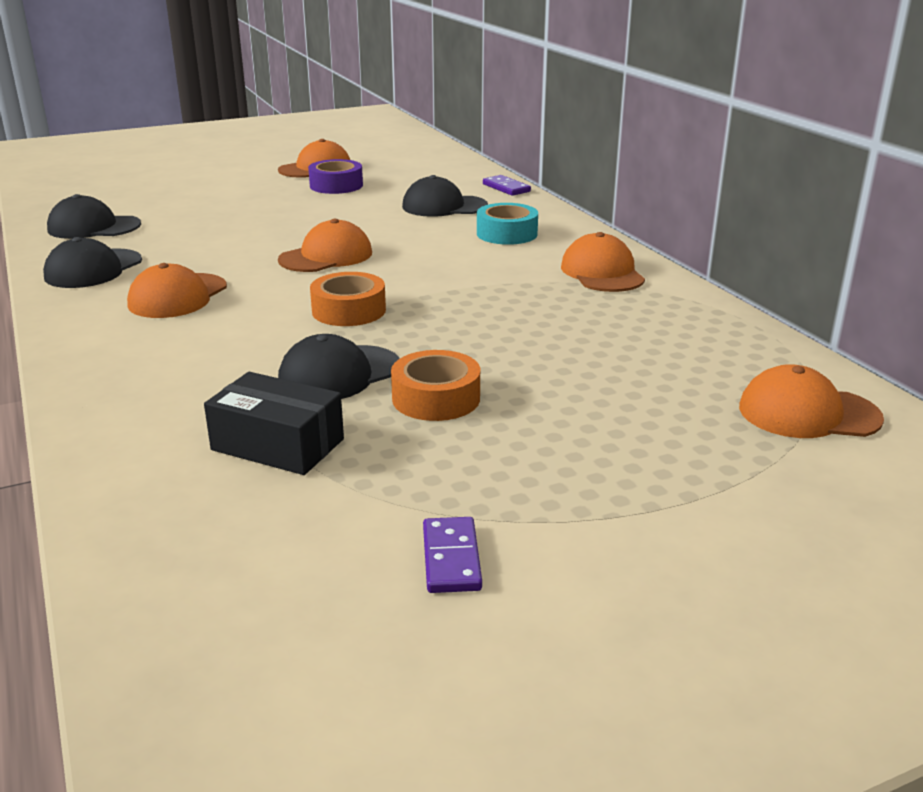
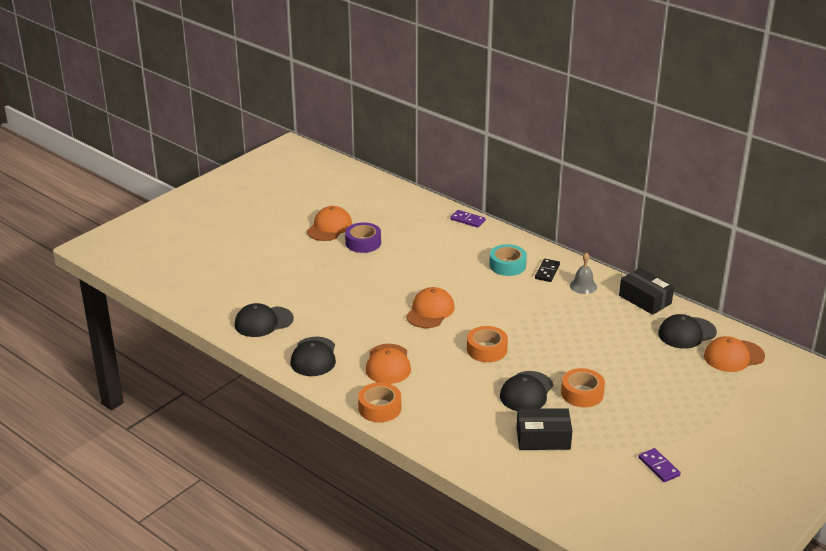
camera: 25 degrees left, 5 degrees up
(82, 340) = (379, 408): none -> orange tape
(444, 206) = (449, 248): black cap -> black cap (686, 333)
(560, 249) = (547, 272): none -> black domino
(602, 273) = (583, 286): orange cap -> grey bell
(696, 306) = (645, 299): none -> black box

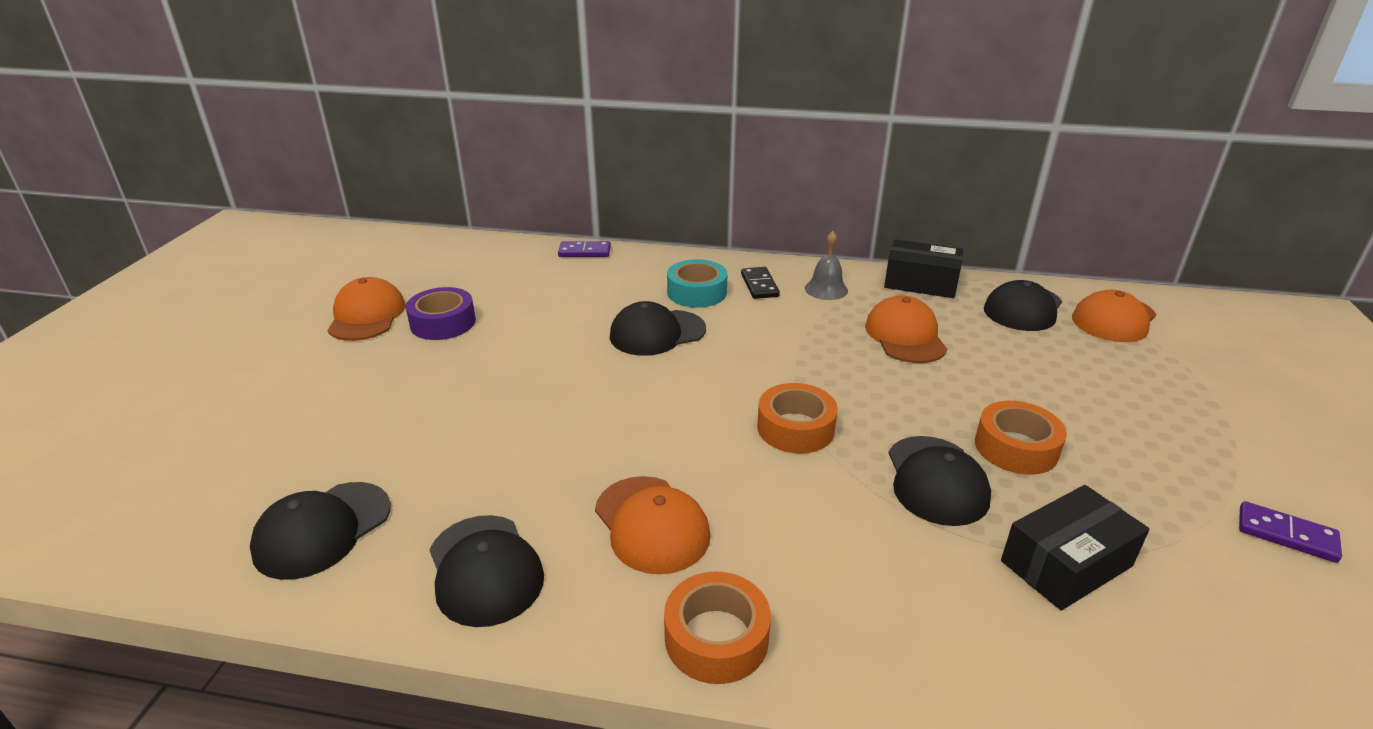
camera: 30 degrees left, 0 degrees up
(430, 311) = (643, 395): orange cap -> orange cap (905, 336)
(465, 282) = (657, 333): none -> black cap

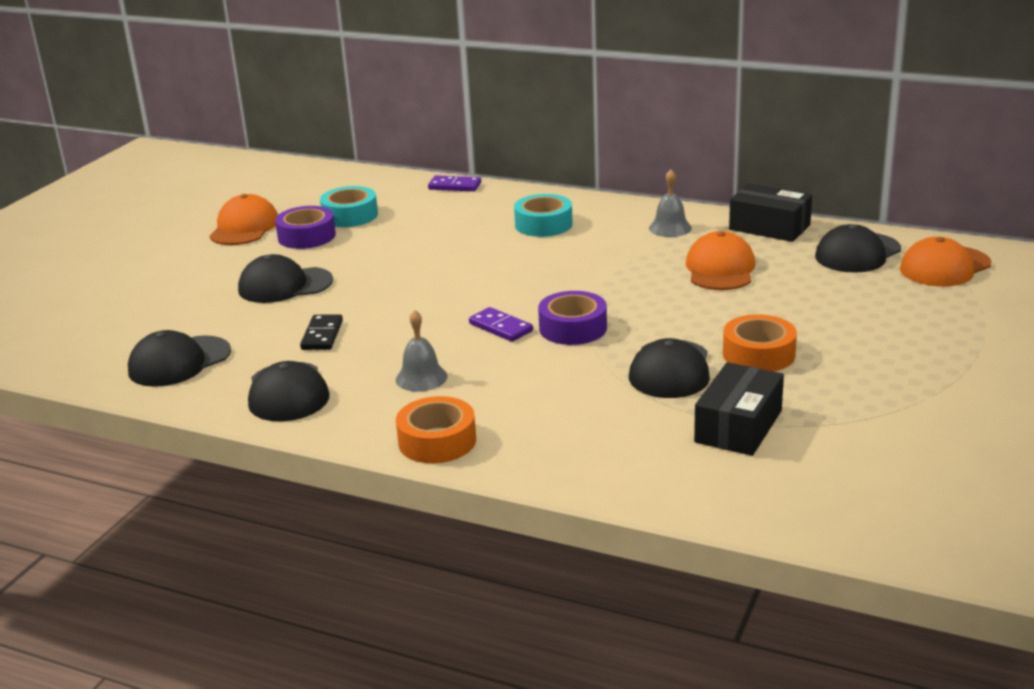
camera: 15 degrees right, 5 degrees down
(484, 293) = (350, 215): none -> turquoise tape
(651, 524) = (421, 378): orange cap -> grey bell
(657, 333) = (490, 254): black cap -> black cap (285, 285)
(759, 285) = (607, 221): black domino -> black domino (322, 335)
(795, 428) = (573, 328): orange tape -> purple tape
(1066, 563) = (738, 426): black box -> black box turned 45 degrees counterclockwise
(1286, 534) = (949, 426): purple domino -> purple domino (501, 327)

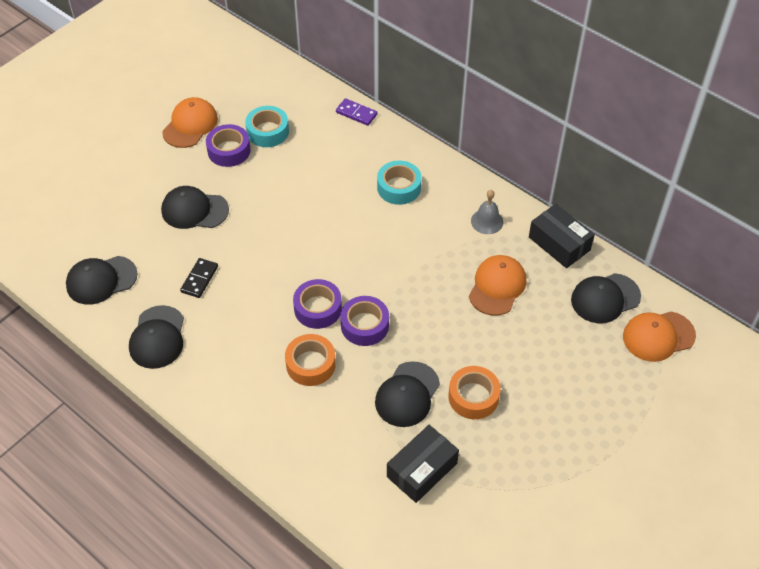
camera: 15 degrees right, 25 degrees up
(421, 378) = (245, 349): grey bell -> none
(437, 441) = (230, 420): orange tape -> orange tape (310, 364)
(501, 327) = (318, 308): purple domino -> purple tape

